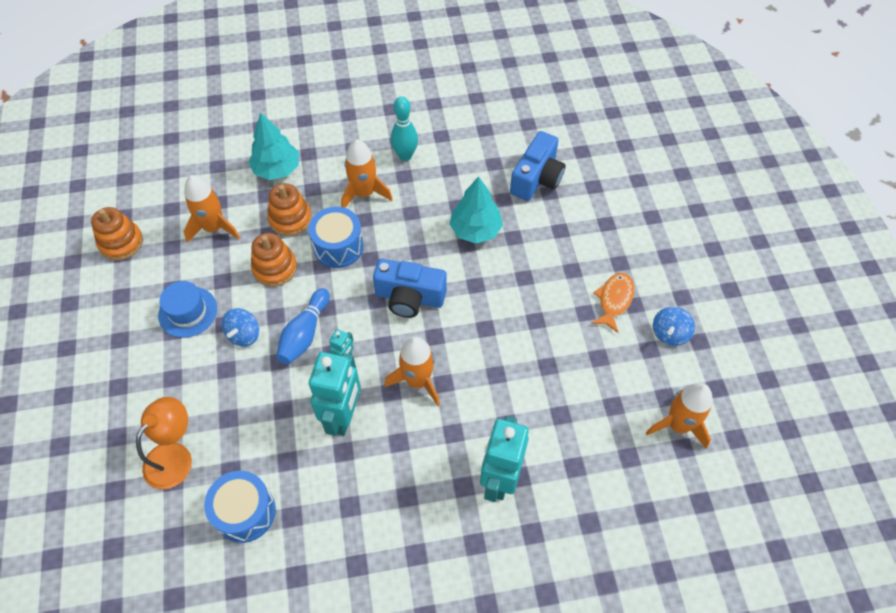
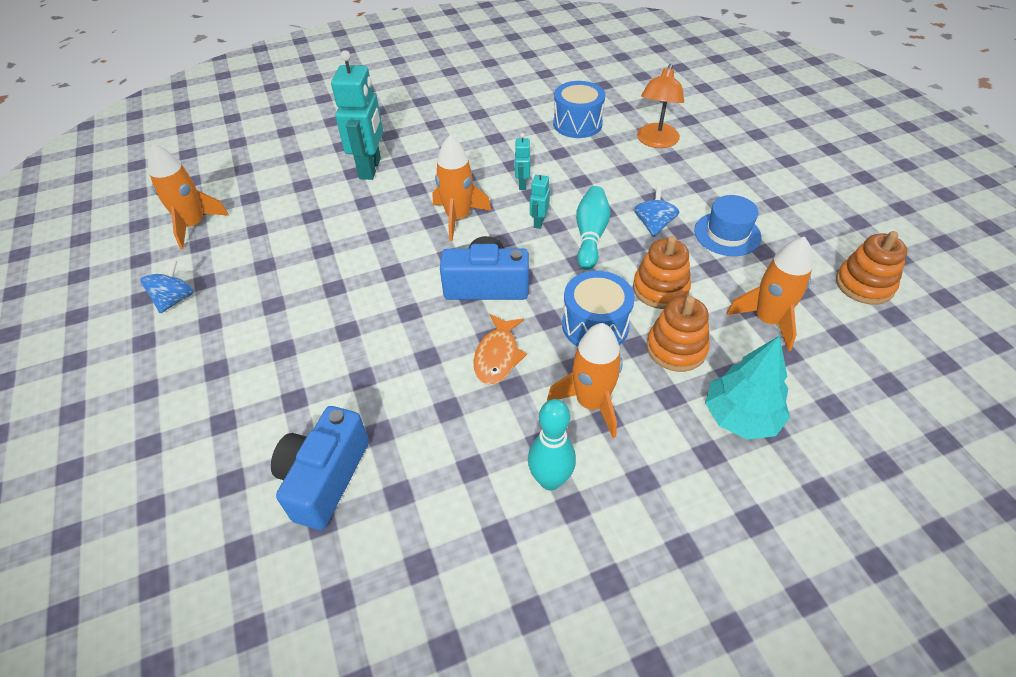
camera: 170 degrees right, 10 degrees down
(305, 333) = (590, 236): blue bowling pin -> turquoise bowling pin
(343, 416) = (522, 184): turquoise robot -> turquoise robot, size x0.47
(475, 230) = (416, 378): turquoise tree -> none
(614, 300) = (234, 323): orange fish -> orange fish (497, 356)

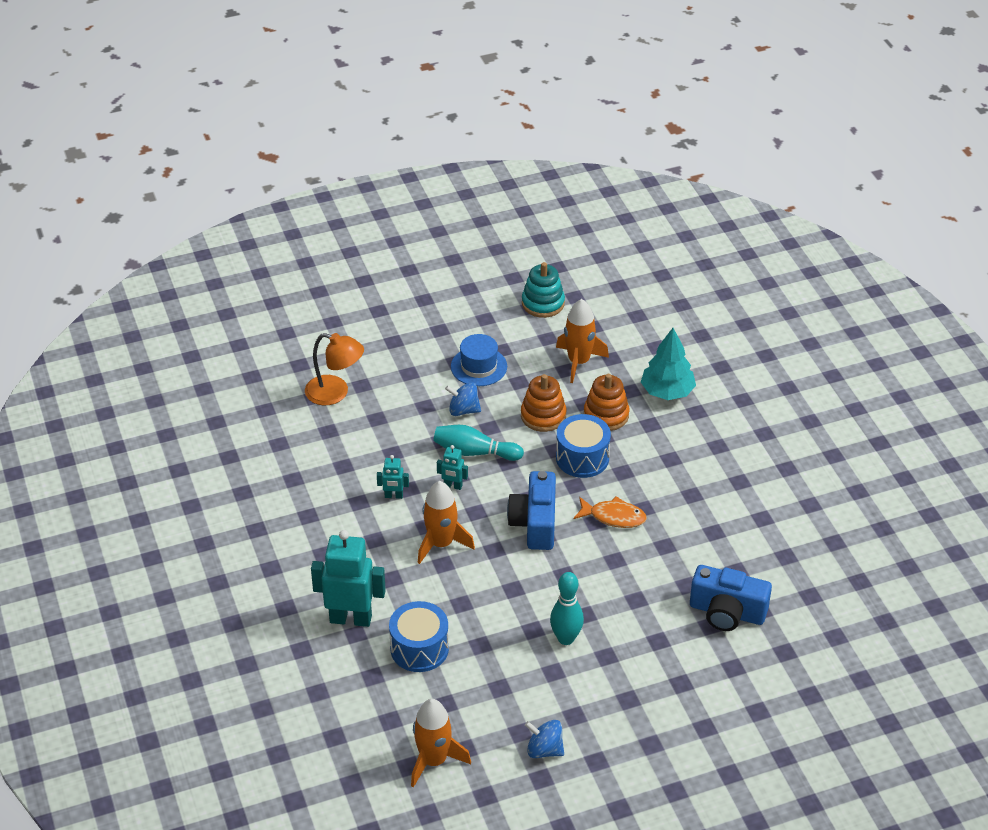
camera: 90 degrees left, 5 degrees down
(550, 480) = (721, 491): turquoise bowling pin -> turquoise bowling pin (566, 638)
(577, 124) = (293, 448): blue drum -> blue drum (419, 648)
(591, 403) = (657, 466): orange rocket -> none
(864, 285) = (543, 303): orange stacking toy -> turquoise stacking toy

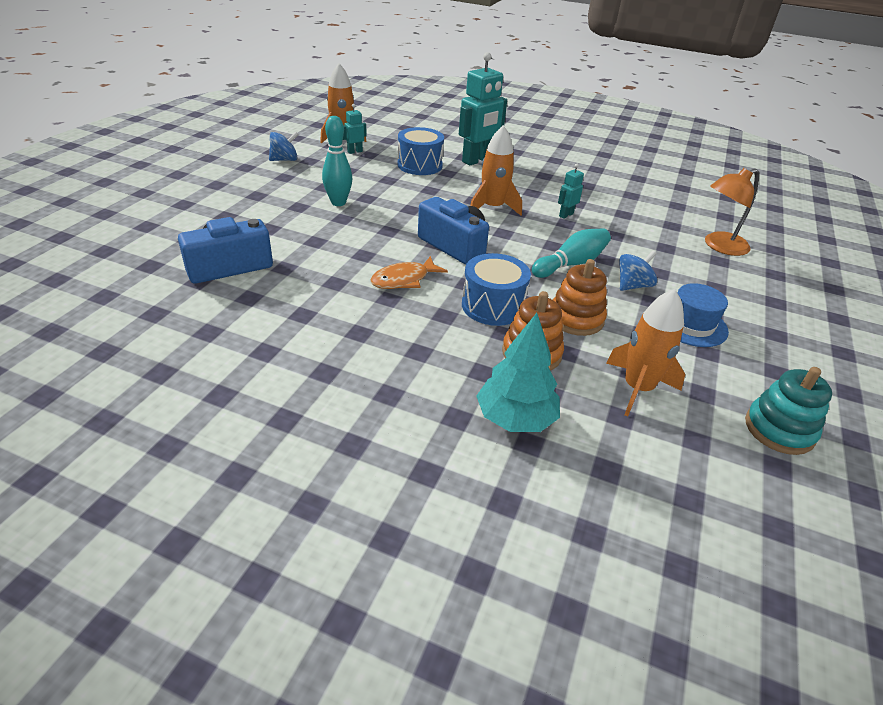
camera: 130 degrees right, 5 degrees down
(453, 486) = (544, 238): turquoise robot -> turquoise robot (355, 151)

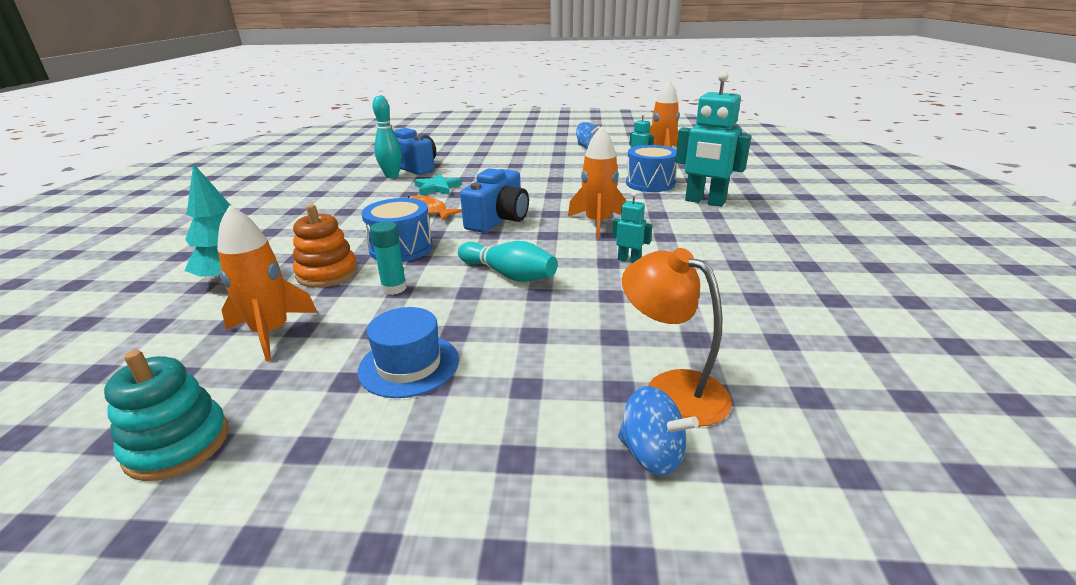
camera: 75 degrees right, 10 degrees down
(332, 263) = (437, 188): none -> turquoise star
(338, 203) = (535, 173): turquoise bowling pin -> turquoise bowling pin (392, 176)
(576, 319) = (394, 288): orange stacking toy -> turquoise glue stick
(632, 286) = (484, 316): blue spinning top -> blue spinning top (651, 454)

